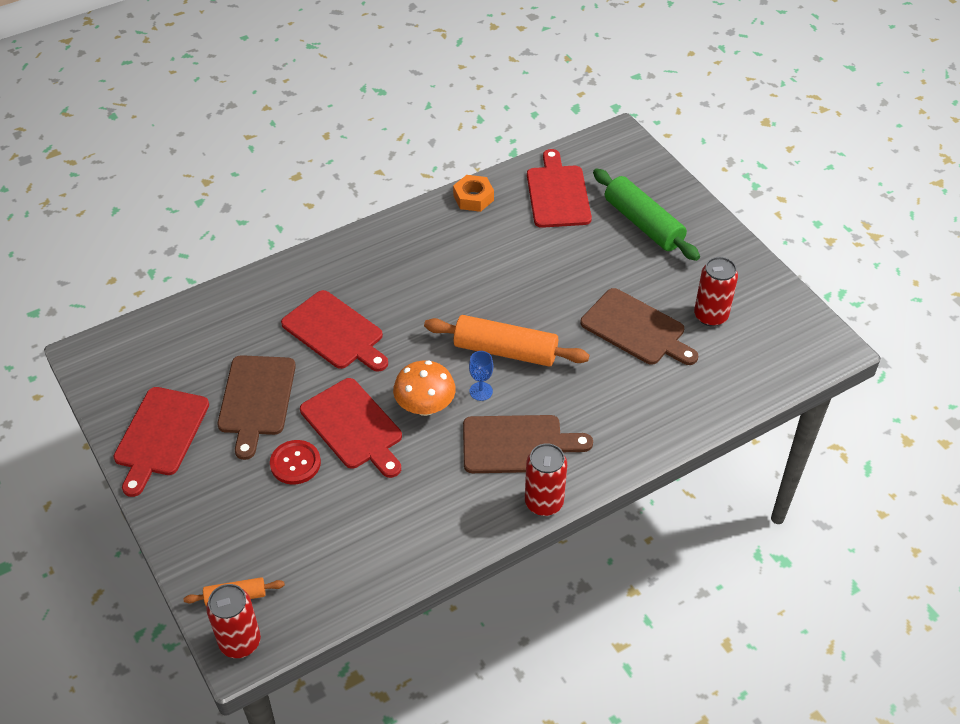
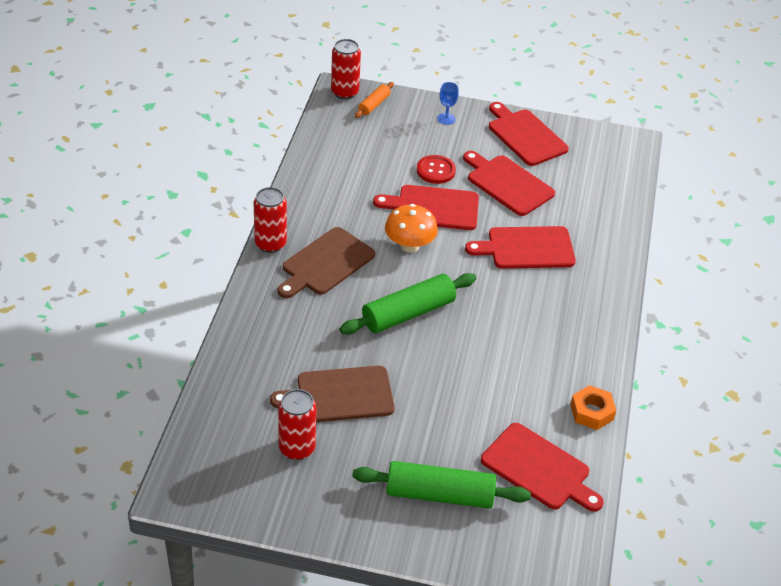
camera: 130 degrees right, 5 degrees down
(256, 399) = (507, 184): brown cutting board -> red cutting board
(481, 391) = (389, 277): blue goblet -> blue goblet (446, 119)
(505, 351) = (408, 313): orange rolling pin -> green rolling pin

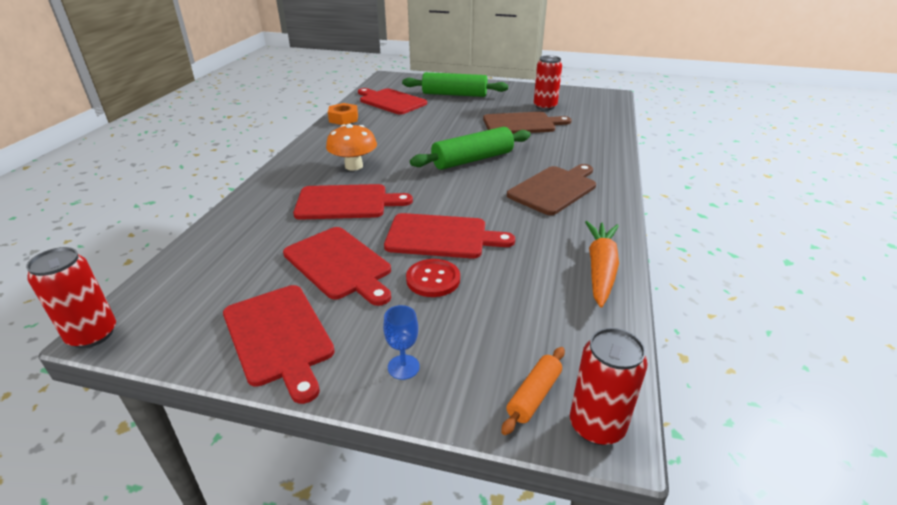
camera: 175 degrees left, 10 degrees down
(270, 244) = (616, 202): red can -> red can (92, 335)
(311, 176) = (600, 269): none -> orange carrot
(409, 246) = (470, 203): orange mushroom -> orange mushroom (354, 166)

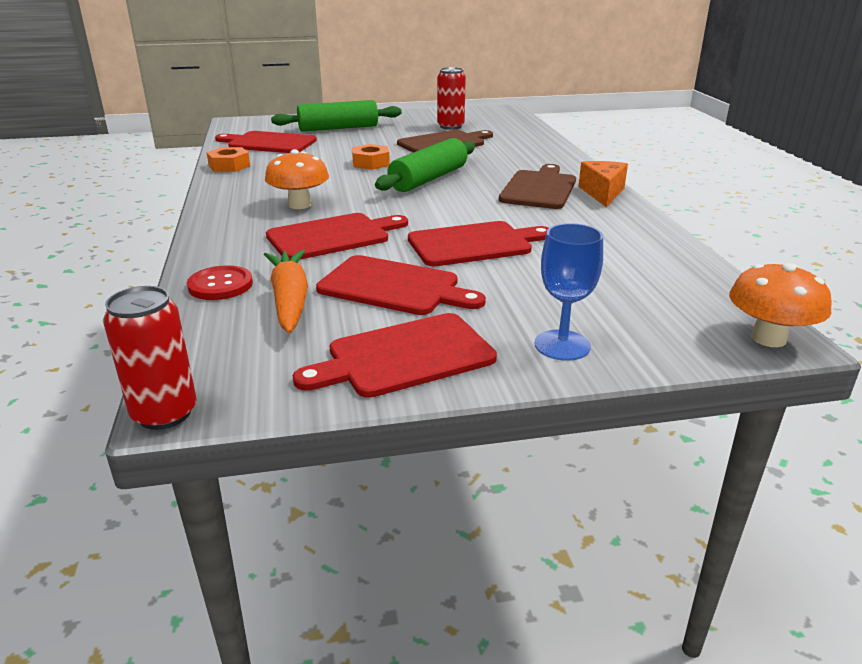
camera: 25 degrees left, 5 degrees down
(279, 337) = (404, 356): red cutting board -> red cutting board turned 120 degrees clockwise
(403, 367) = (562, 345): blue goblet -> blue goblet, size x1.55
(433, 279) = (508, 277): red button -> red button (220, 285)
(444, 134) = (371, 163): none -> orange nut
(534, 395) = (698, 333): orange rolling pin -> none
(596, 426) = (768, 338): red can -> orange mushroom
(600, 269) = (649, 237): orange carrot -> orange carrot (290, 300)
(607, 206) = (602, 193): none -> orange cheese

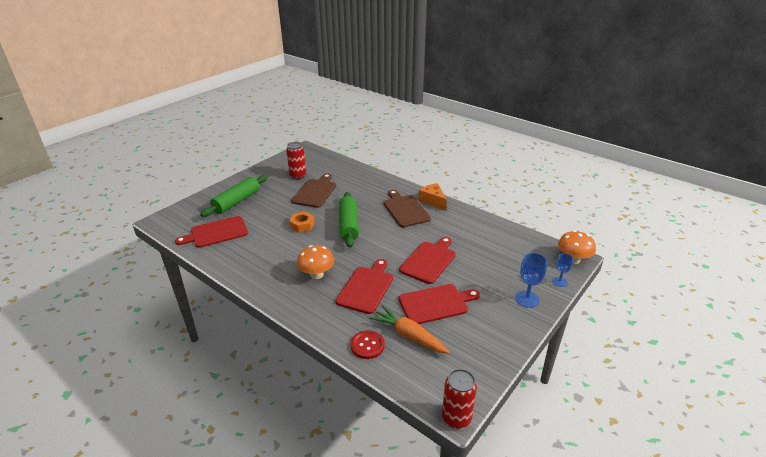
camera: 40 degrees left, 5 degrees up
(229, 166) = (226, 263): orange nut -> none
(404, 356) = (490, 336): red cutting board -> none
(677, 353) = (559, 282): none -> blue goblet

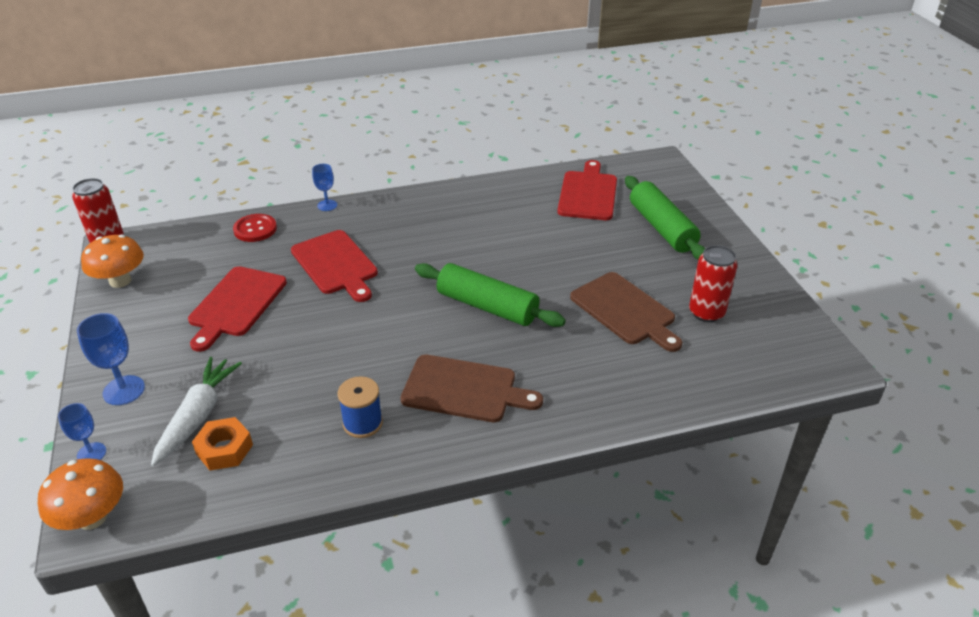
camera: 125 degrees right, 5 degrees up
(302, 225) = (534, 264): orange nut -> orange nut (224, 449)
(311, 328) = (327, 205): none -> blue goblet
(316, 274) = (408, 238): orange mushroom -> orange mushroom (120, 281)
(409, 335) = (226, 261): orange carrot -> none
(429, 261) = (312, 343): red cutting board -> none
(433, 201) = (453, 443): orange cheese -> none
(451, 224) = (362, 423): none -> blue spool
(505, 266) = (198, 415): none -> white carrot

